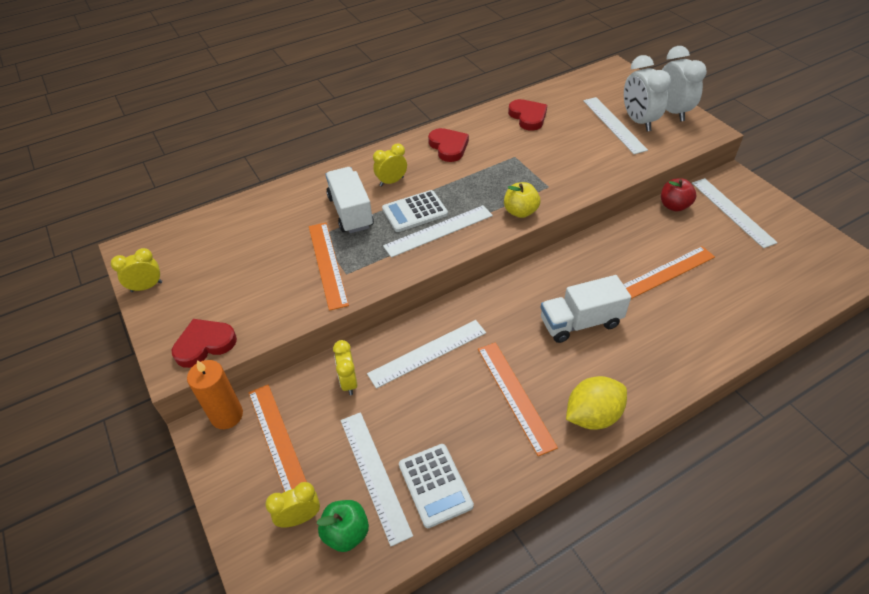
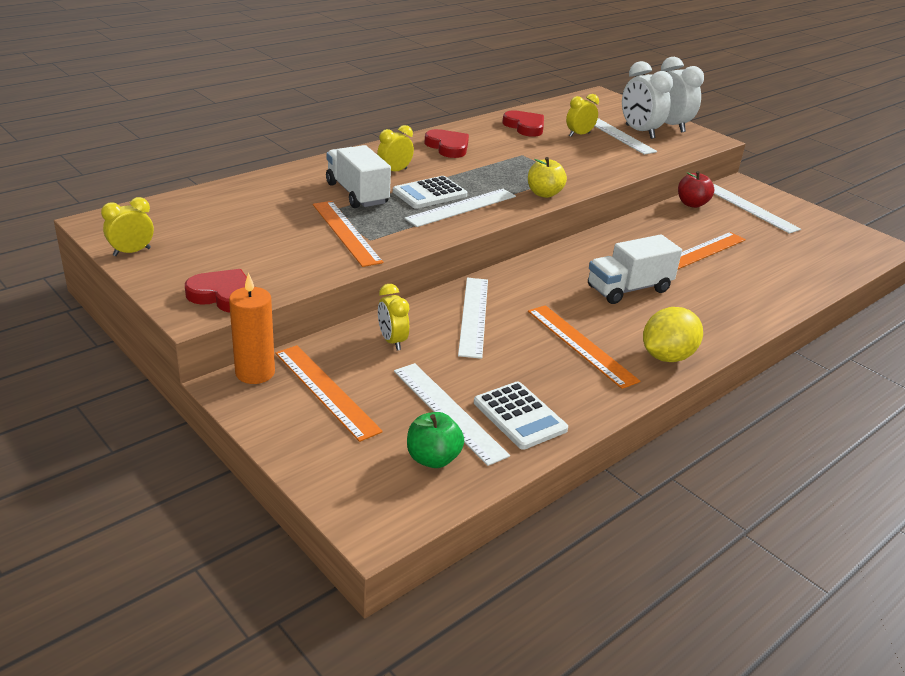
camera: 15 degrees left, 15 degrees down
(204, 344) = (223, 295): red heart -> red heart turned 60 degrees clockwise
(300, 517) = (374, 450): yellow clock -> yellow clock (579, 135)
(427, 353) = (473, 316): white ruler -> white ruler turned 45 degrees counterclockwise

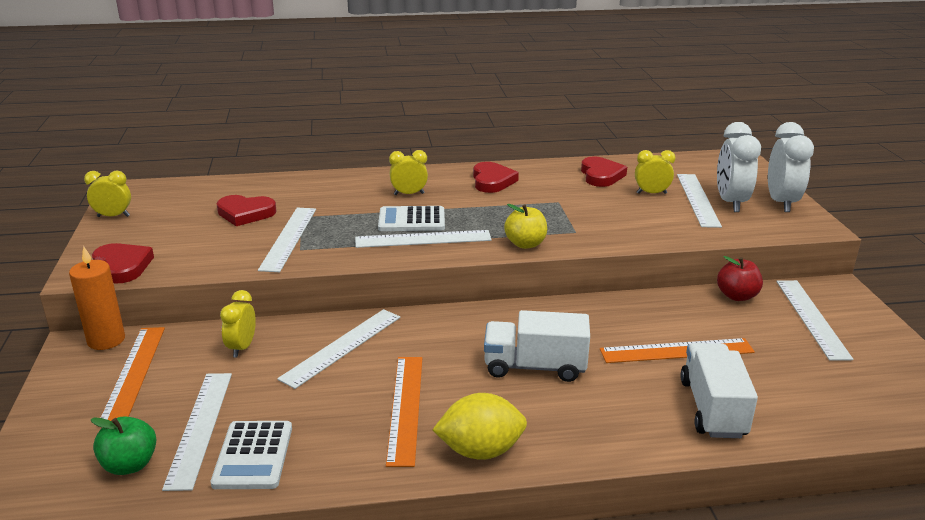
camera: 35 degrees right, 5 degrees down
(269, 219) = (245, 213): none -> red heart
(346, 232) = (289, 238): orange ruler -> white ruler
(357, 194) = (347, 207): white truck -> white truck (712, 408)

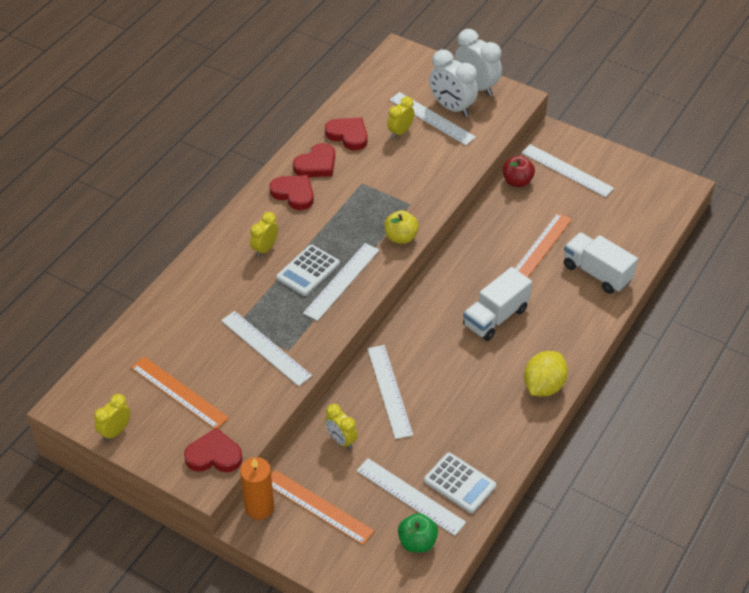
camera: 50 degrees left, 20 degrees up
(245, 213) = (197, 353): red heart -> red heart (316, 164)
(405, 408) = (479, 395): orange ruler -> orange ruler (179, 392)

